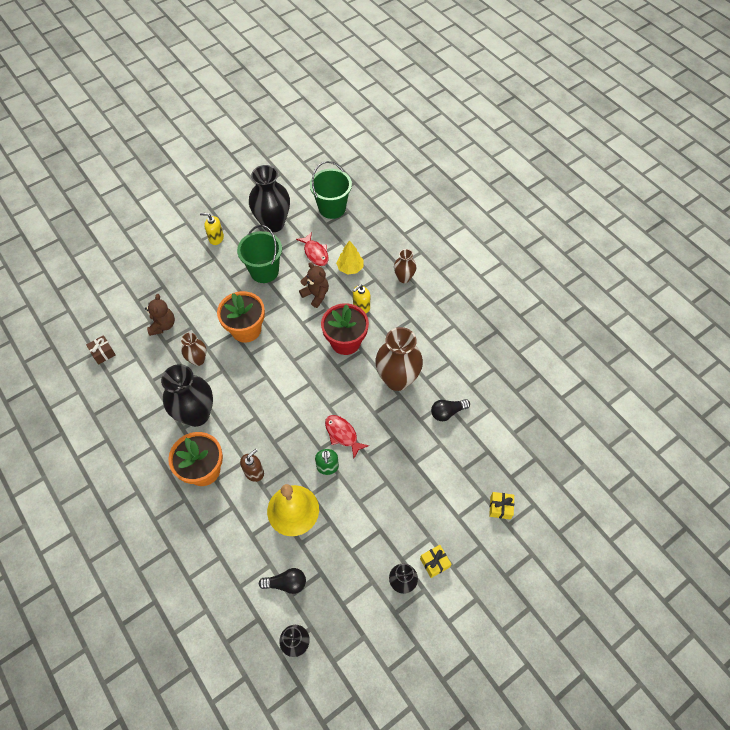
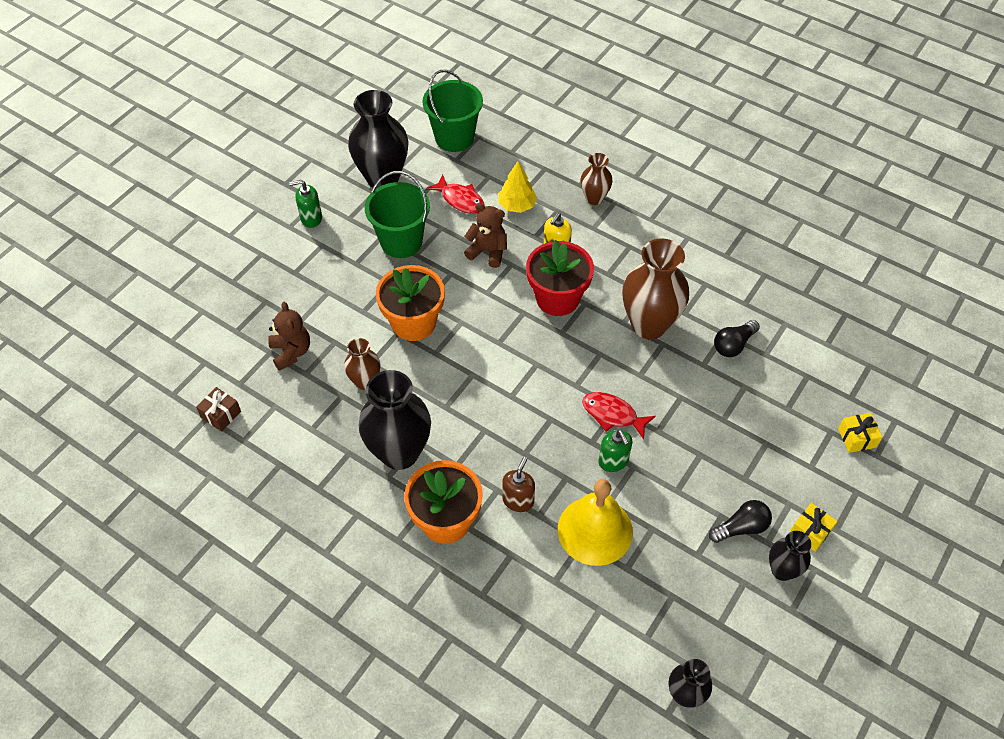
camera: 20 degrees left, 5 degrees down
(216, 238) = (311, 218): yellow soap dispenser -> green soap dispenser
(286, 583) = (633, 625): black light bulb -> black light bulb (741, 528)

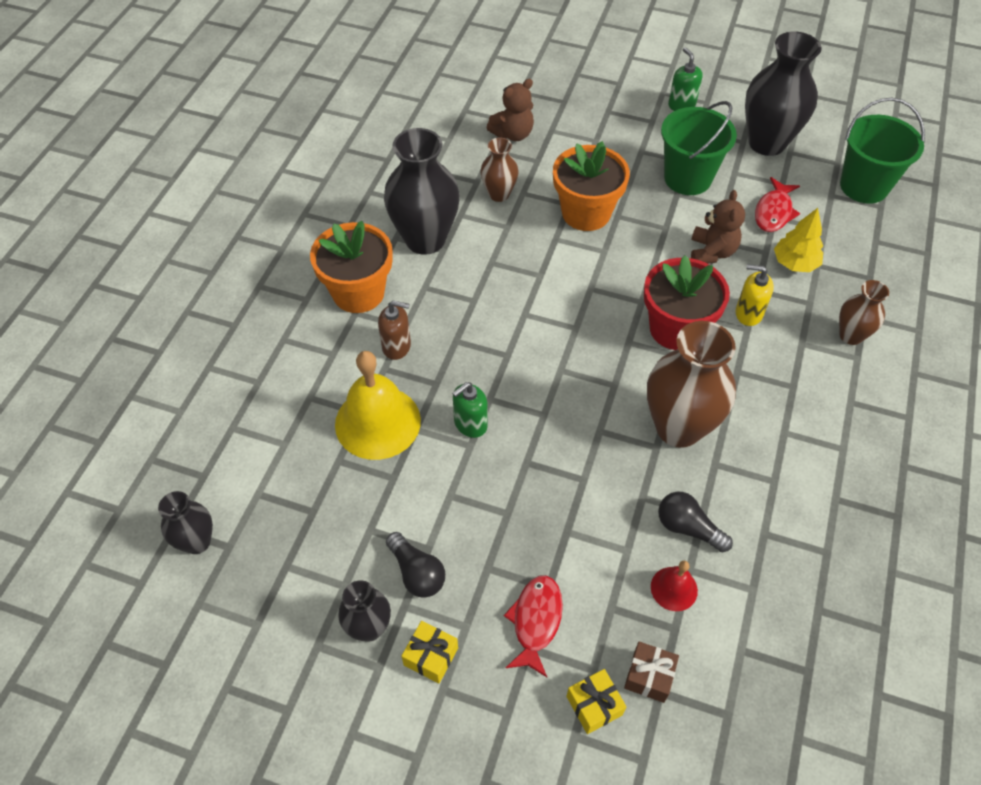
camera: 75 degrees right, 0 degrees up
(221, 414) = (427, 108): brown gift -> brown gift (649, 676)
(612, 415) = (533, 412): red fish -> red fish (535, 621)
(778, 367) = (674, 588): none -> red bell

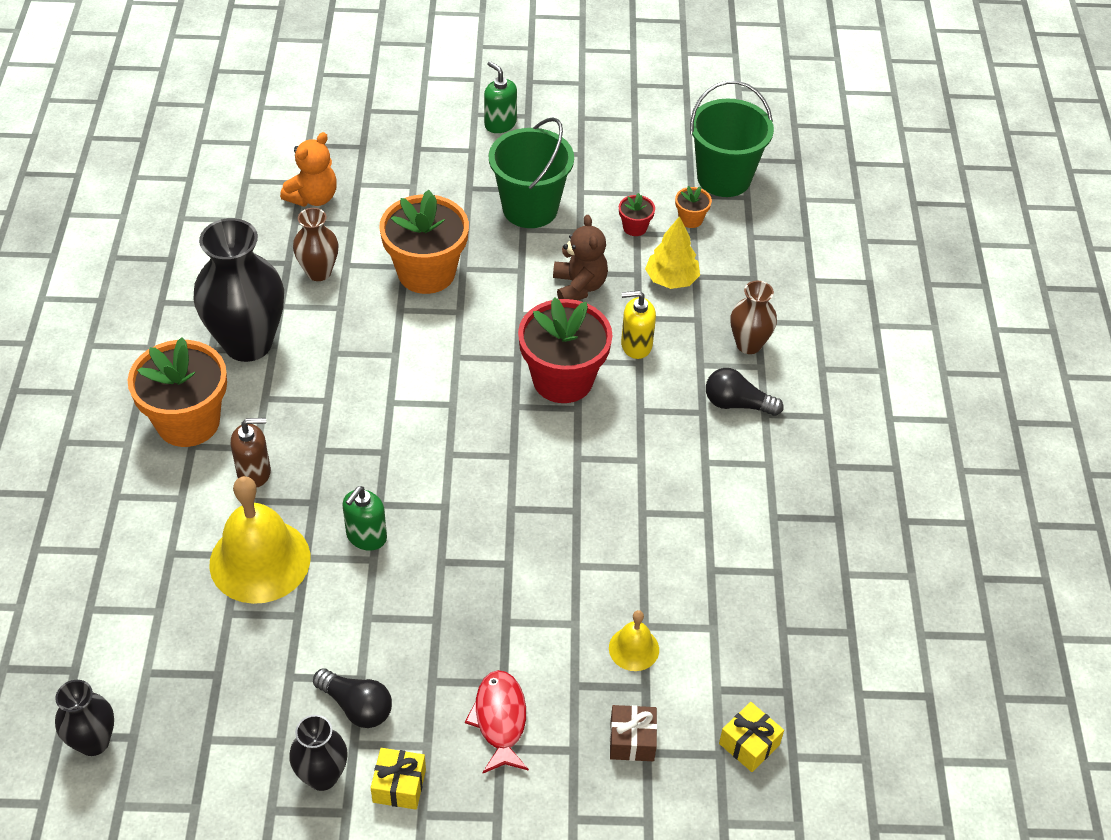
camera: 20 degrees left, 5 degrees down
(513, 134) = (313, 197): brown teddy bear -> orange teddy bear
(594, 705) = (584, 784): yellow gift -> yellow gift (749, 744)
(674, 588) = (634, 648): red bell -> yellow bell
(678, 427) = (594, 484): brown vase -> none
(688, 528) = (632, 584): black light bulb -> black light bulb (737, 404)
(767, 143) = (607, 150): black vase -> none
(774, 212) = (635, 227): red fish -> red flower pot
(825, 215) = (690, 219): none -> orange flower pot

